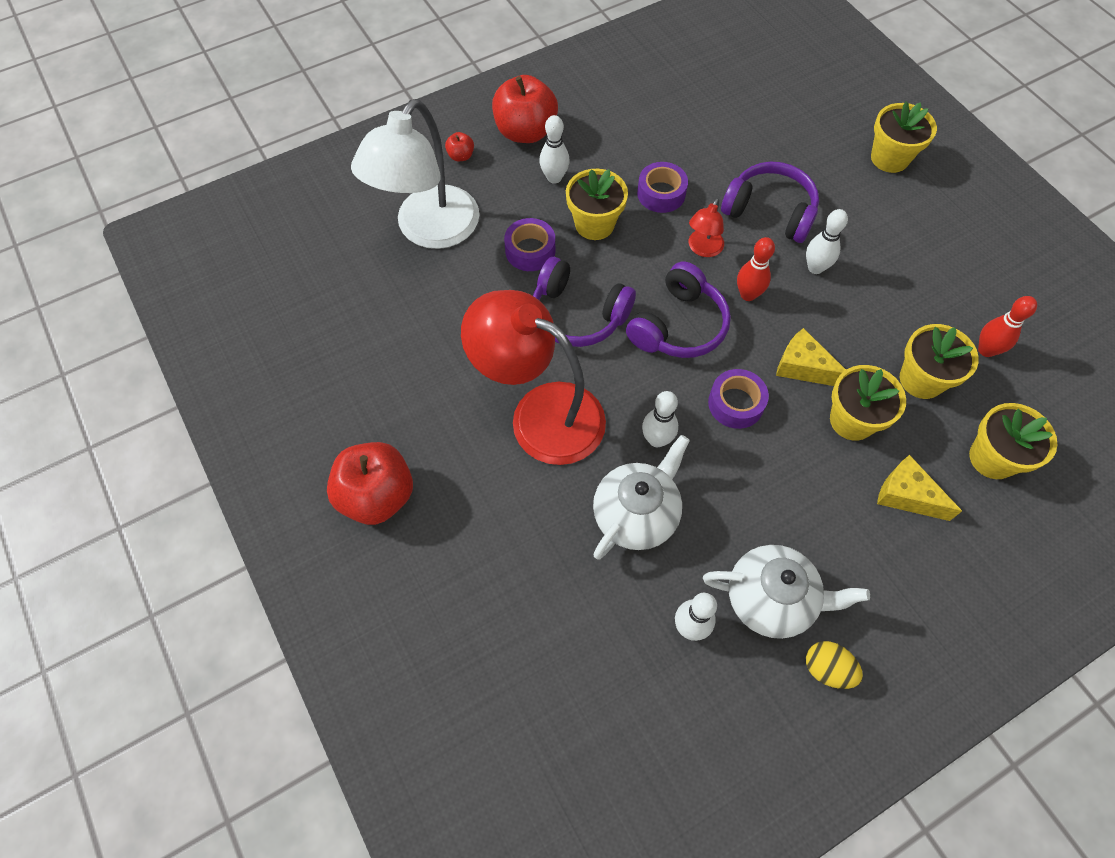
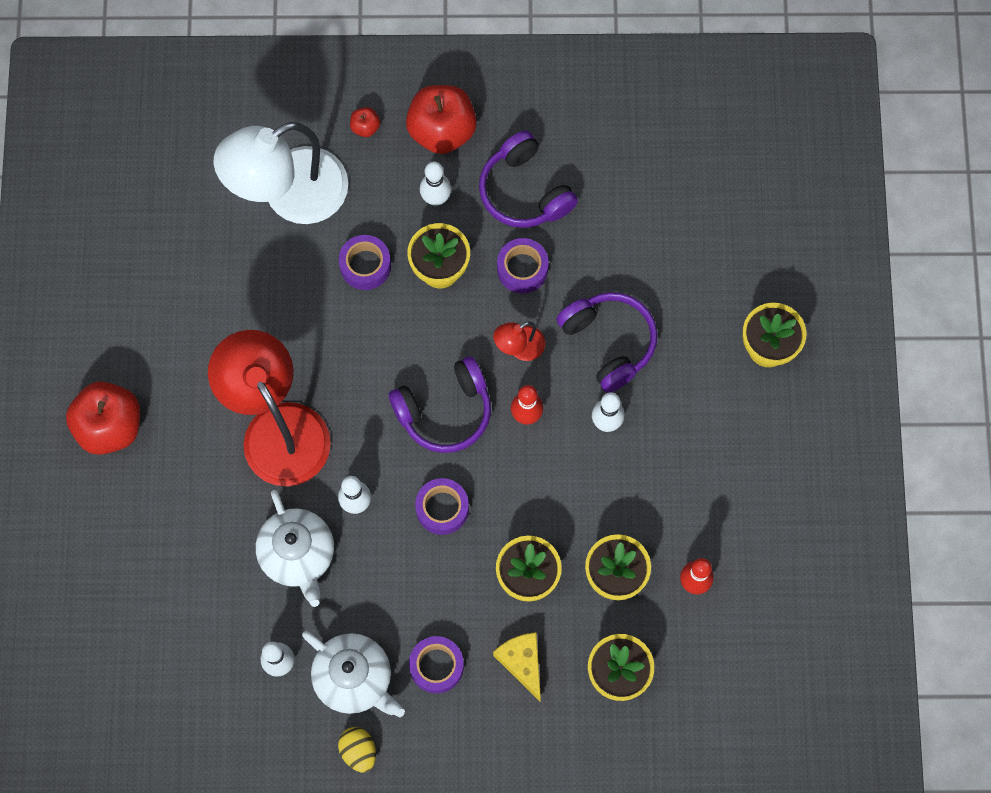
camera: 30 degrees right, 10 degrees up
(578, 314) = (366, 353): purple headphones -> purple headphones (524, 191)
(636, 514) = (298, 555): white teapot -> white teapot turned 90 degrees clockwise
(803, 367) = (523, 508): yellow cheese -> none
(836, 543) = (436, 666): none -> purple tape

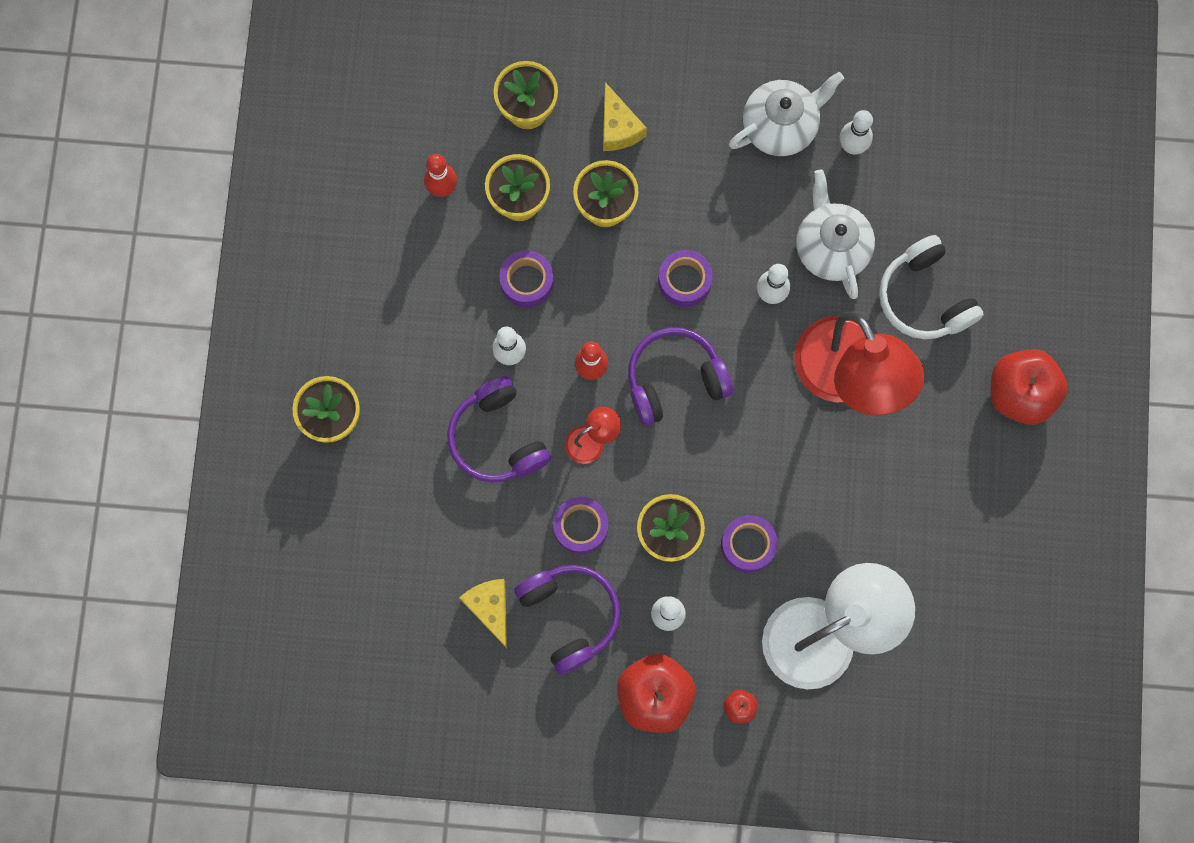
camera: 175 degrees left, 5 degrees up
(204, 512) = (924, 297): none -> white headphones
(354, 679) = (780, 126): white teapot -> white teapot turned 105 degrees clockwise
(358, 751) = (780, 61): yellow egg -> none
(436, 666) = (701, 131): purple tape -> purple tape (527, 281)
(598, 191) = (490, 608): none -> yellow cheese

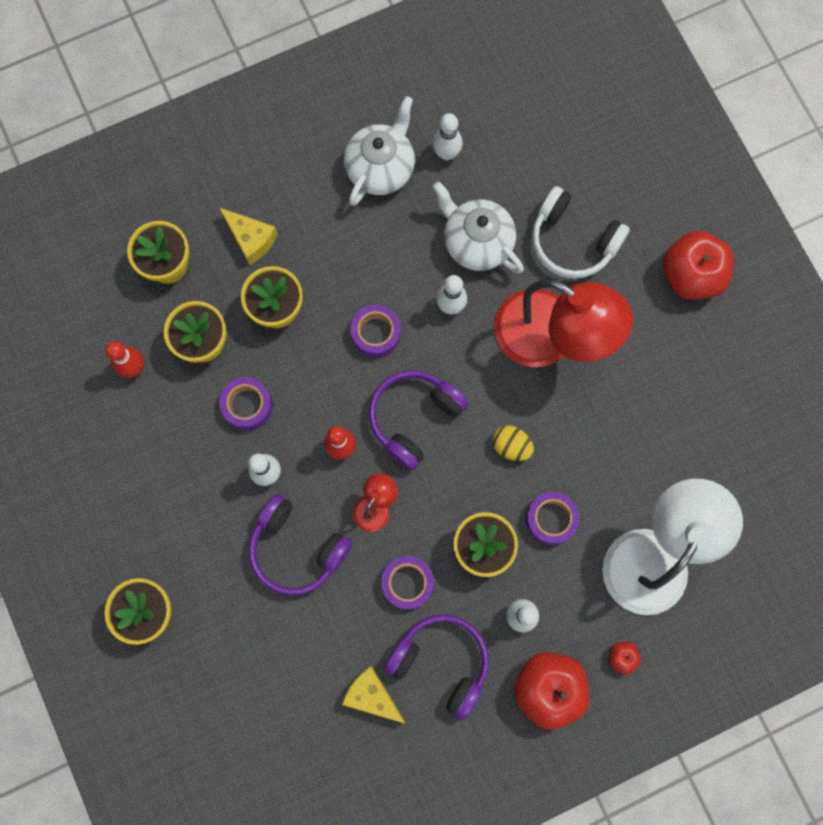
camera: 30 degrees left, 0 degrees up
(750, 457) = (511, 446): none -> yellow egg

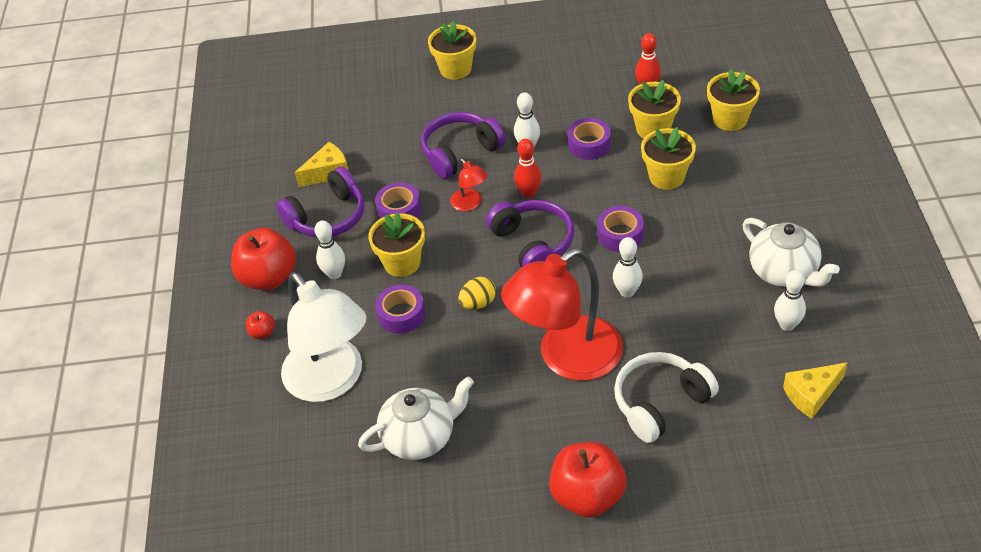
camera: 115 degrees right, 30 degrees down
(251, 239) = (737, 172): yellow cheese -> yellow cheese (811, 395)
(476, 242) = (684, 326): white teapot -> white teapot (420, 437)

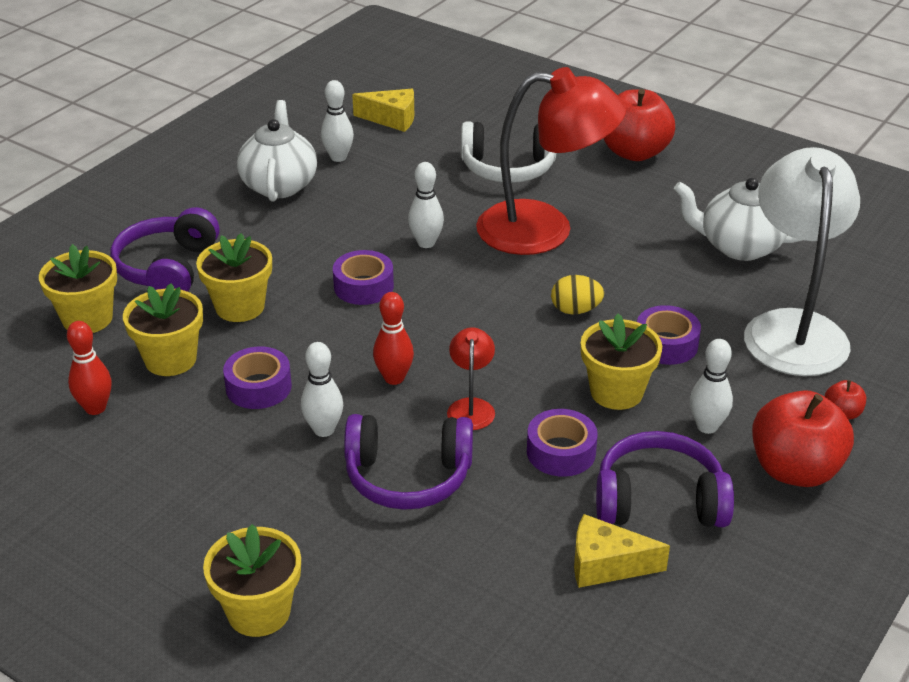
camera: 145 degrees left, 10 degrees down
(533, 243) = (456, 328): purple headphones -> purple headphones (168, 269)

